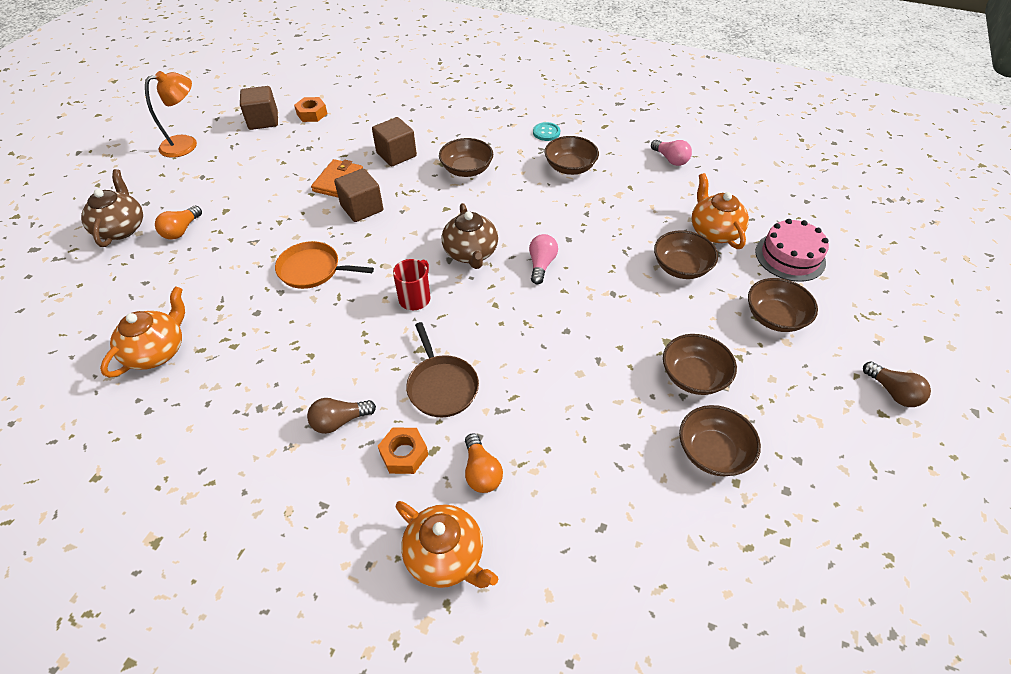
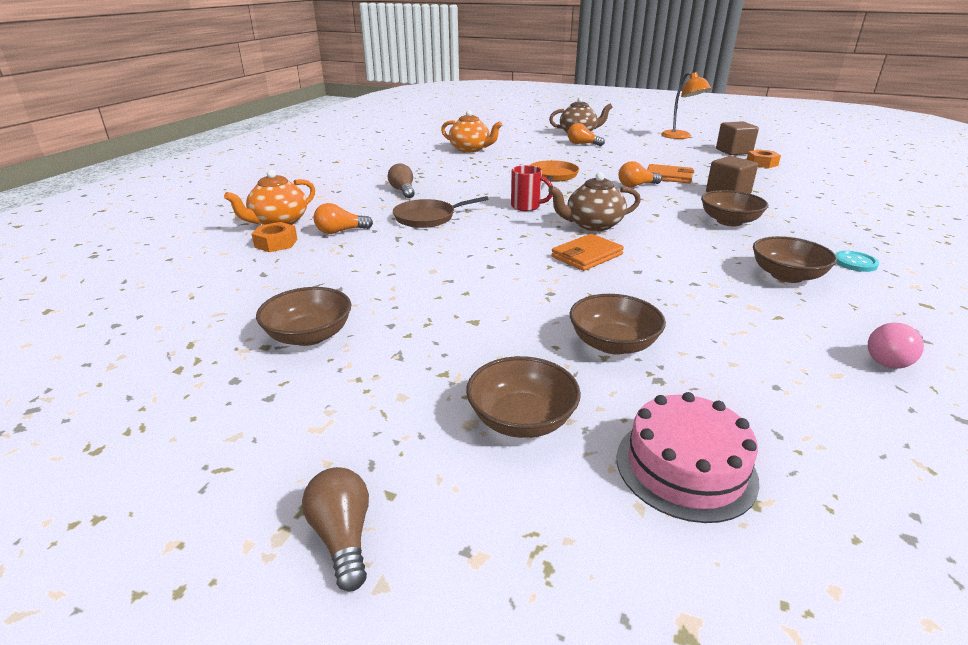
camera: 90 degrees right, 20 degrees down
(362, 208) = (636, 185): brown cube -> orange light bulb
(404, 454) = (367, 208): orange nut -> orange nut (276, 243)
(541, 265) = (586, 256): pink light bulb -> orange wallet
(693, 376) = (416, 334): brown bowl -> none
(714, 231) = (713, 383): orange teapot -> none
(892, 392) = (343, 537): brown light bulb -> brown light bulb turned 105 degrees clockwise

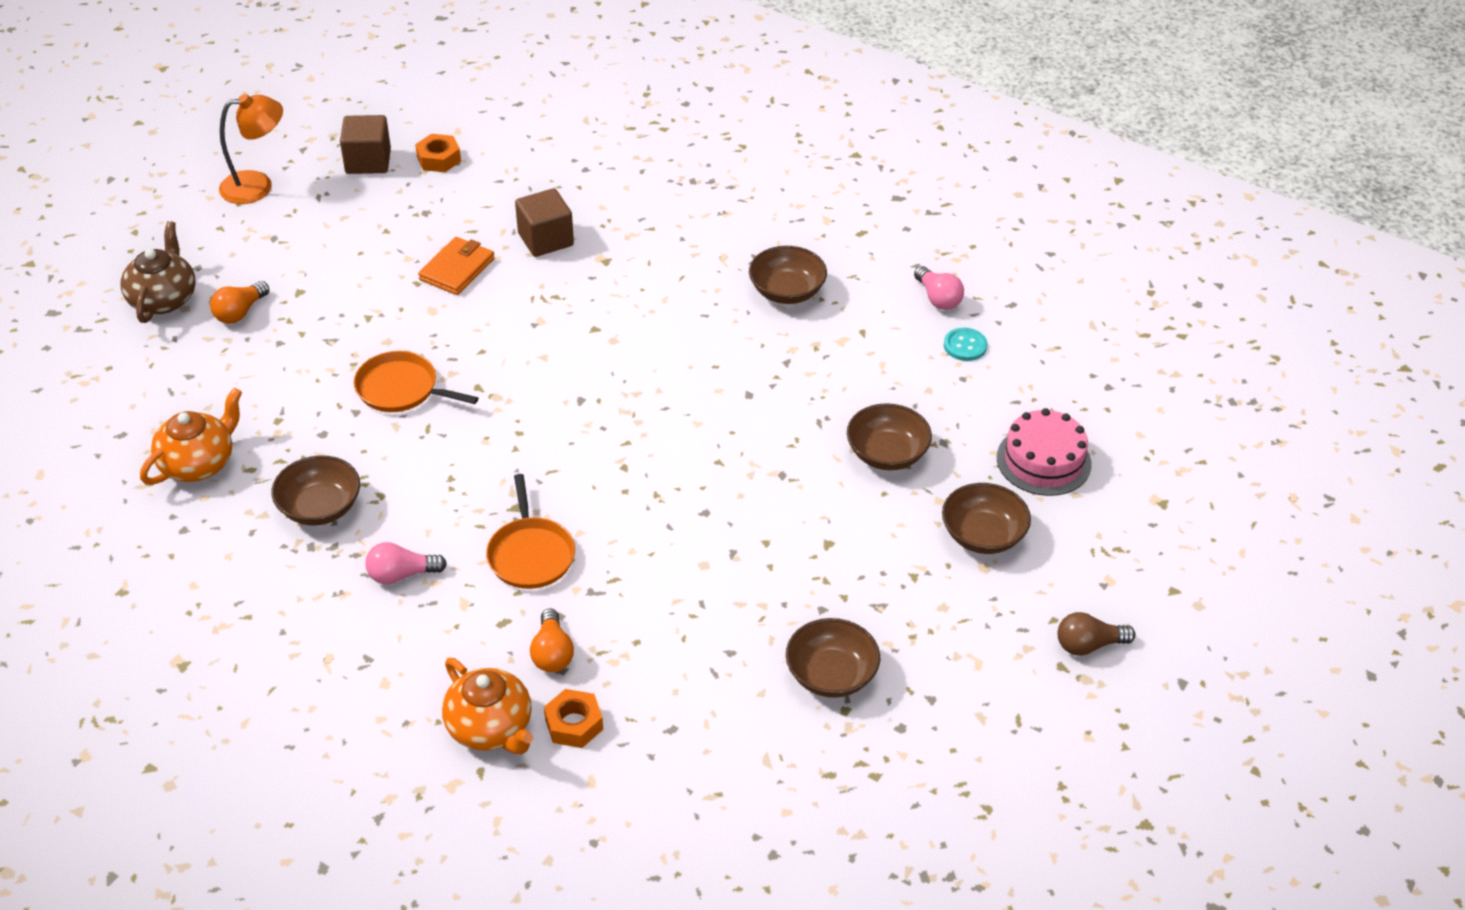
camera: 80 degrees left, 15 degrees up
(403, 191) = (402, 574): brown light bulb -> pink light bulb
(428, 217) = (530, 554): brown pan -> orange pan
(526, 207) = (524, 444): red mug -> none
(586, 256) = (700, 424): orange wallet -> none
(593, 225) = (611, 395): brown teapot -> none
(636, 185) = (481, 313): orange light bulb -> none
(729, 221) = (639, 275): brown bowl -> brown bowl (320, 507)
(855, 263) = (771, 232): turquoise button -> turquoise button (965, 346)

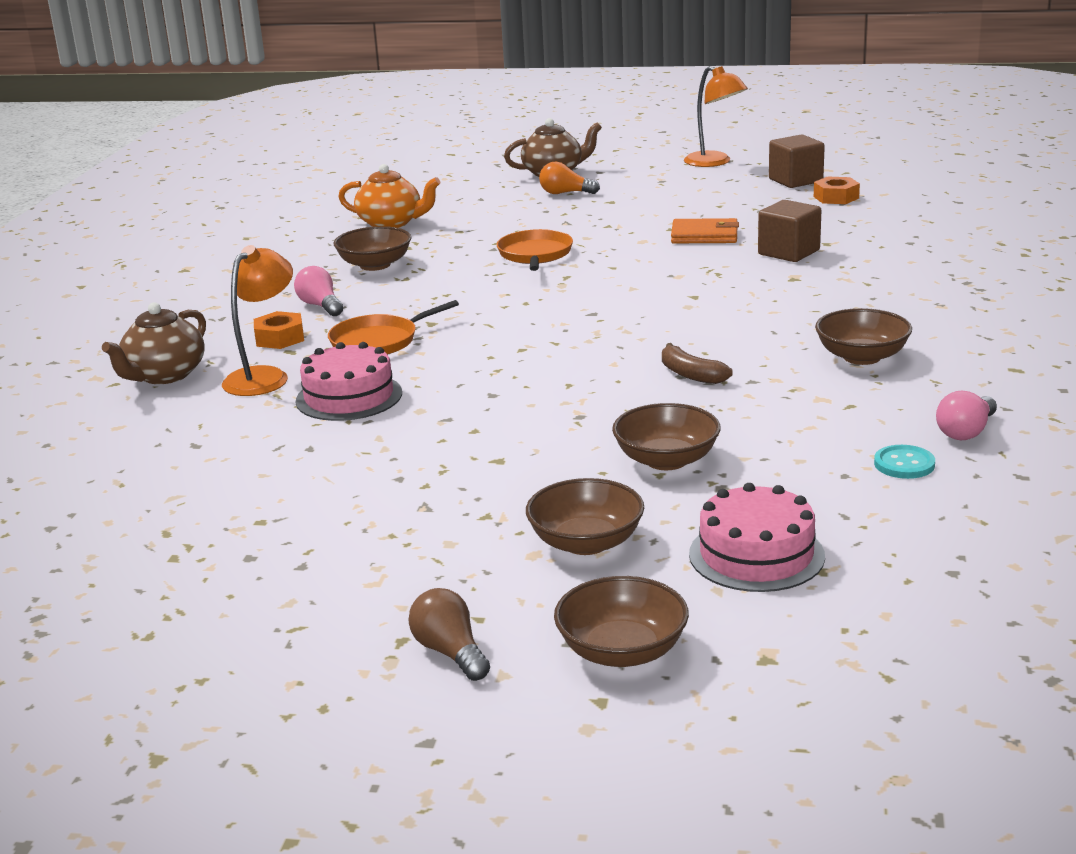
camera: 70 degrees right, 20 degrees down
(491, 728) = (164, 375): orange teapot -> brown teapot
(552, 653) = (264, 376): orange light bulb -> orange lamp
(574, 724) = (183, 404): orange nut -> orange nut (280, 338)
(643, 603) = (349, 397): none -> pink cake
(751, 389) = (690, 374): none -> brown banana
(831, 675) = (306, 503): brown bowl -> brown bowl (622, 651)

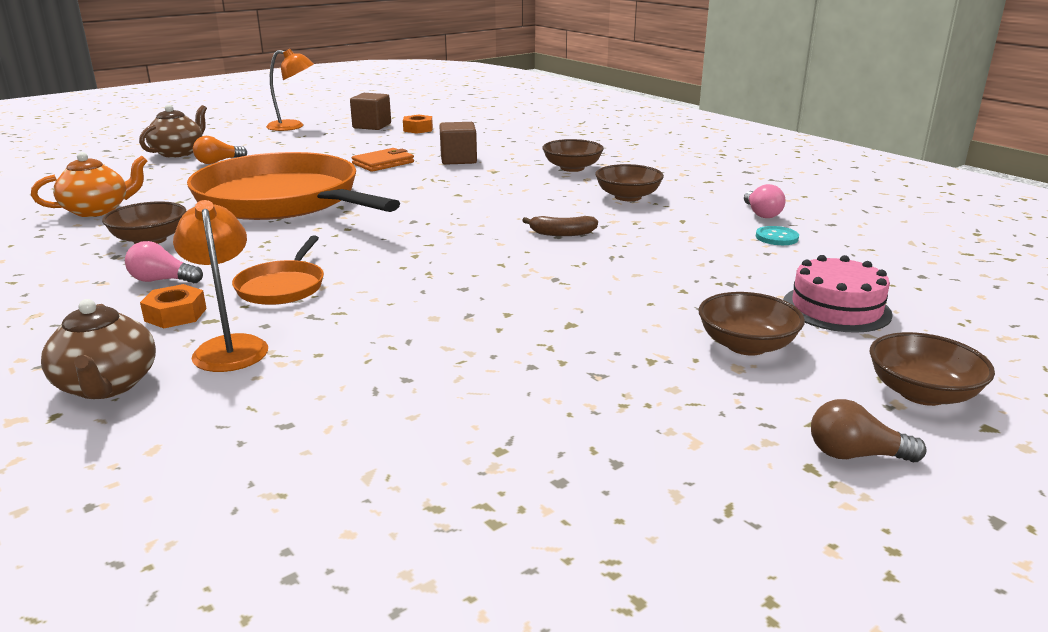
camera: 50 degrees left, 0 degrees up
(349, 397) = (351, 331): pink cake -> none
(535, 255) = (283, 200): orange pan -> orange pan, size x2.40
(666, 460) = (667, 281): brown bowl -> brown bowl (572, 168)

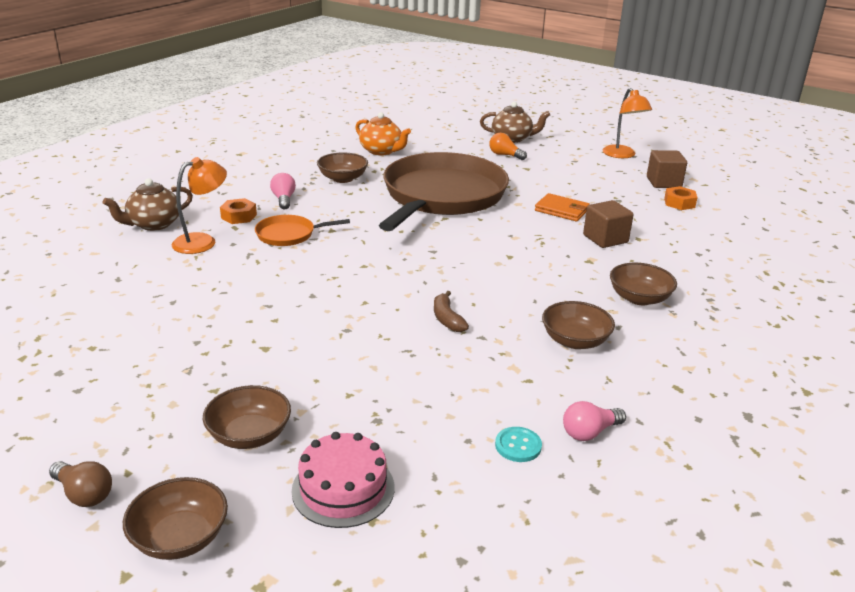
camera: 70 degrees right, 5 degrees up
(283, 200) = (442, 196): orange pan -> brown pan
(855, 455) = (84, 494): brown light bulb -> brown light bulb turned 135 degrees clockwise

